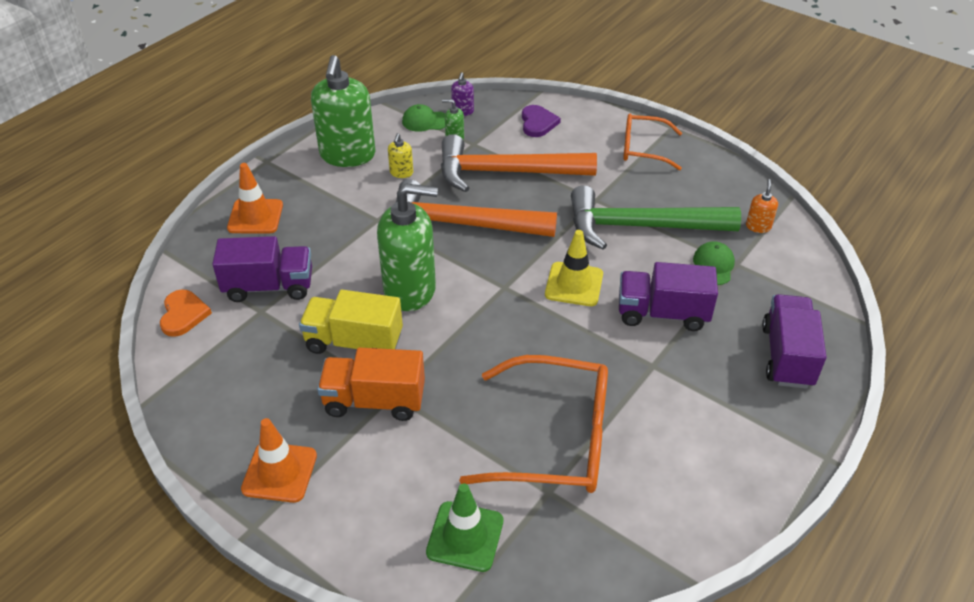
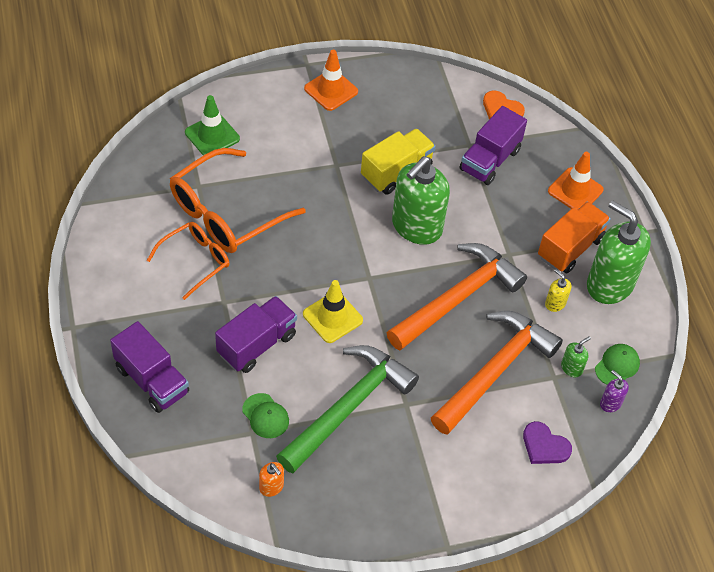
camera: 125 degrees right, 10 degrees up
(374, 401) = (339, 154): orange truck -> orange truck (570, 248)
(643, 149) = (437, 495): orange glasses -> orange glasses (195, 261)

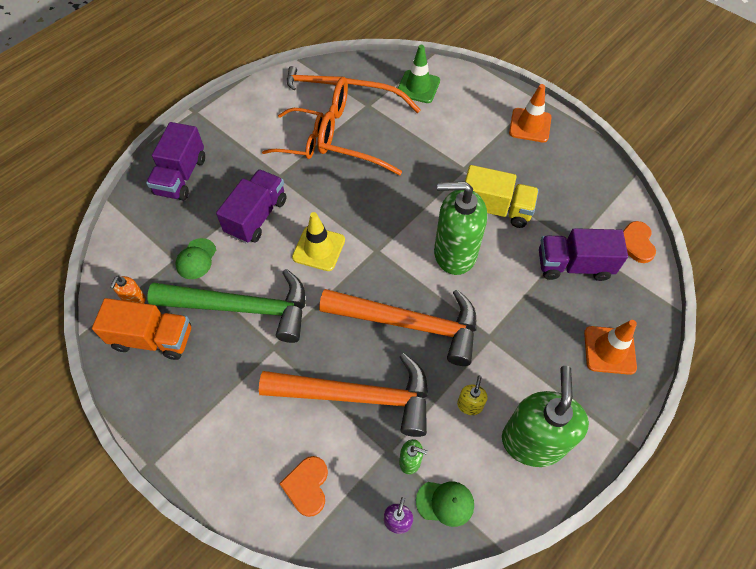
camera: 60 degrees right, 5 degrees up
(126, 211) = (311, 82): none -> orange hammer
(257, 344) = (256, 216): purple truck -> purple truck turned 75 degrees counterclockwise
(544, 446) = (307, 486): purple heart -> orange heart
(570, 248) = (542, 383): orange truck -> orange truck (153, 338)

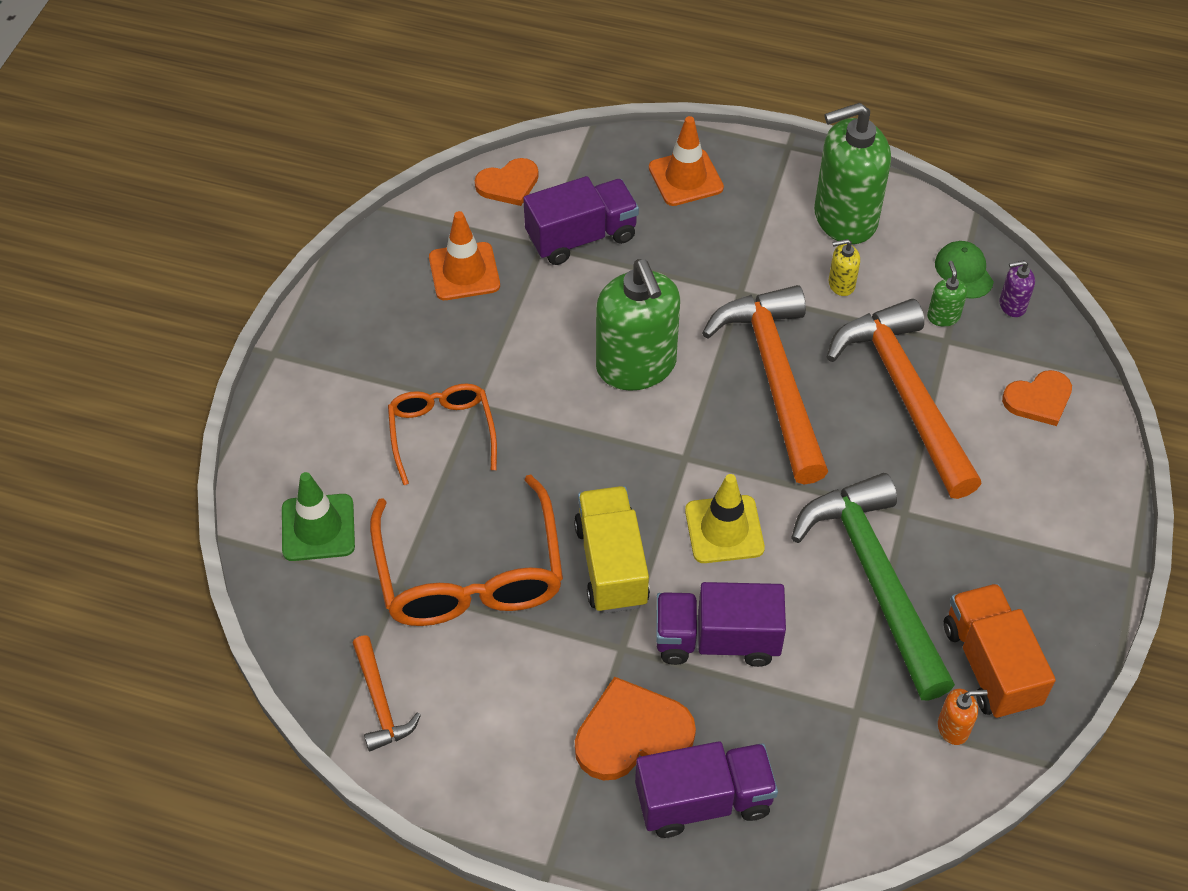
camera: 115 degrees left, 5 degrees down
(196, 259) = (838, 683): green cap -> none
(233, 163) = (632, 734): none -> orange heart
(301, 140) = (529, 651): orange glasses -> orange glasses (442, 433)
(495, 209) = (532, 344): yellow truck -> yellow truck (611, 564)
(530, 125) = (340, 348): orange traffic cone -> orange traffic cone (464, 272)
(573, 265) = (581, 237): purple truck -> purple truck turned 90 degrees counterclockwise

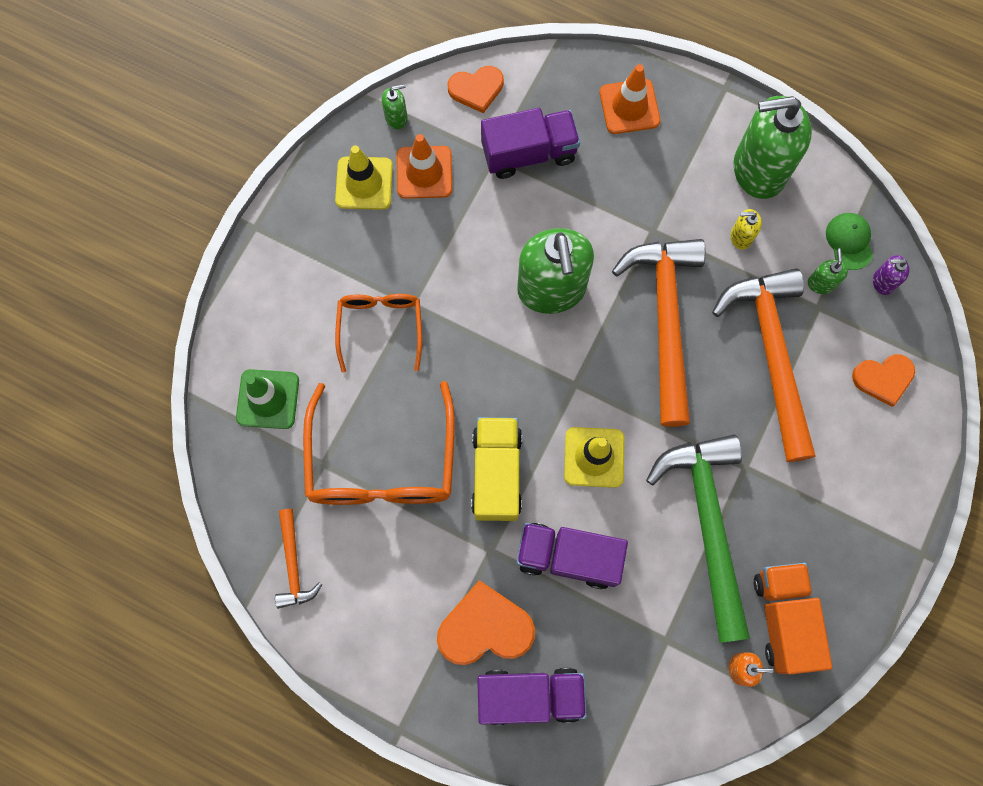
camera: 10 degrees right, 20 degrees up
(395, 292) = (364, 183): none -> yellow traffic cone
(421, 223) = (396, 118): none -> green soap dispenser

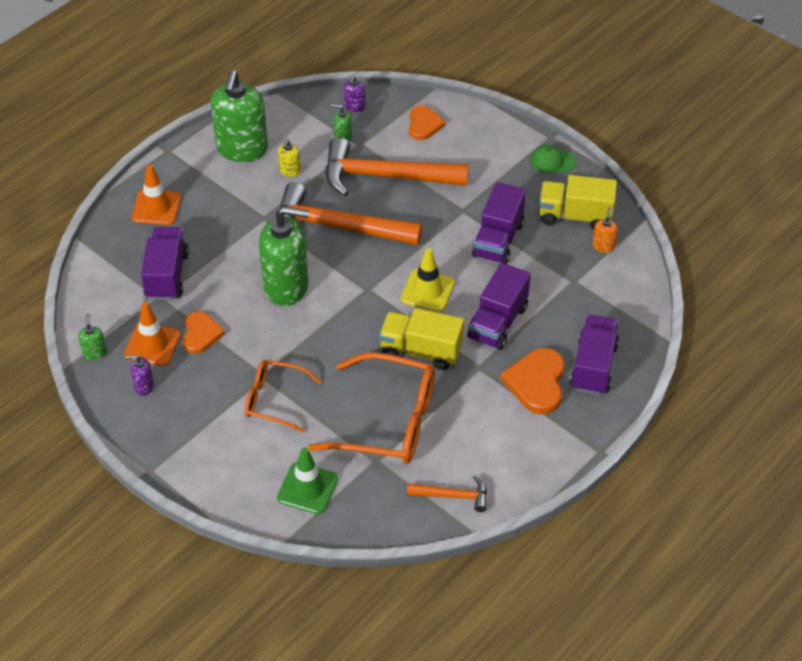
camera: 75 degrees left, 25 degrees down
(364, 183) = (143, 386): yellow traffic cone -> purple soap dispenser
(476, 89) = (95, 296): orange heart -> orange heart (201, 334)
(707, 525) = (498, 240): green hammer -> purple truck
(783, 619) = (575, 216): orange truck -> yellow truck
(849, 241) = (317, 116): green cap -> green cap (552, 161)

